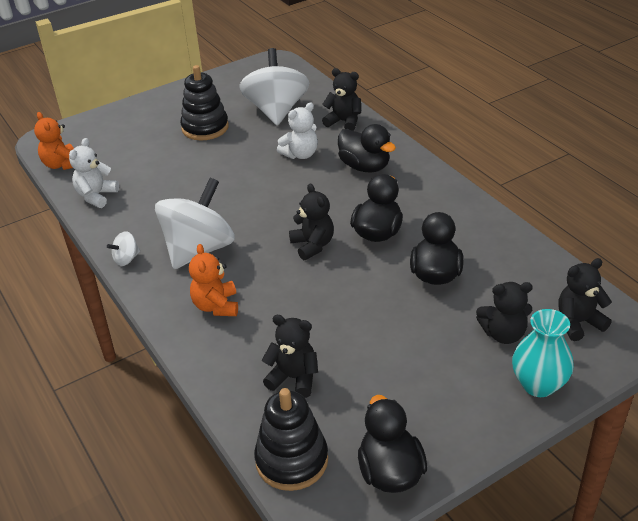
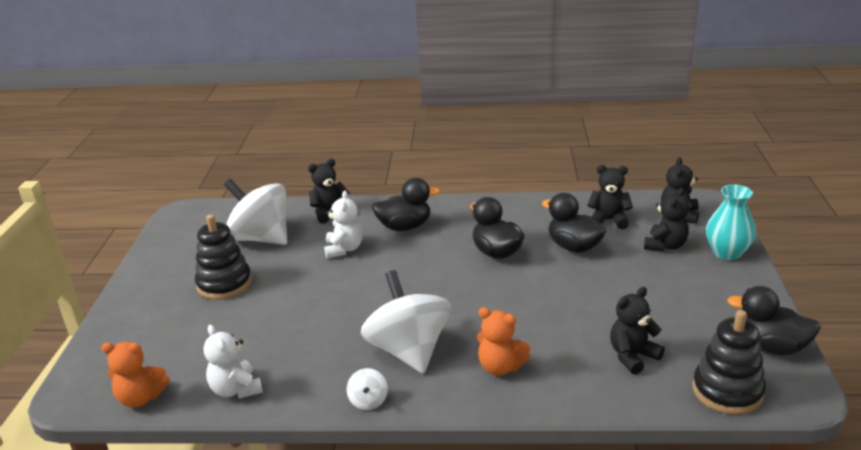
camera: 55 degrees left, 10 degrees down
(312, 245) = (476, 288): black teddy bear -> black teddy bear (608, 220)

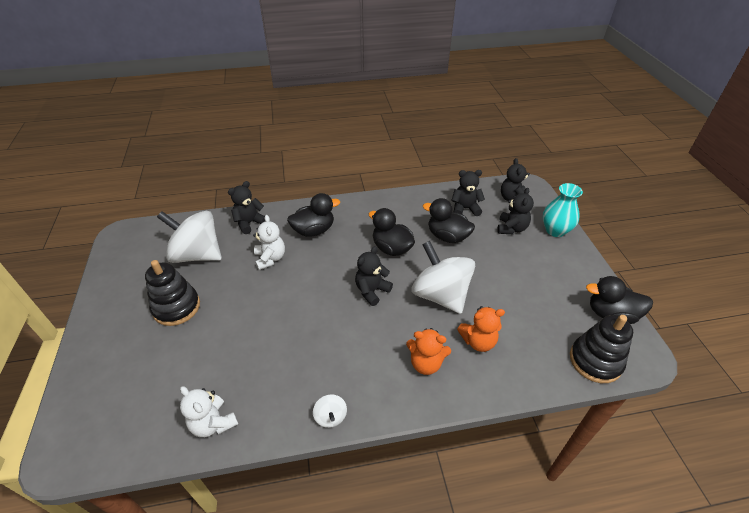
camera: 15 degrees left, 15 degrees up
(141, 398) = (127, 447): orange teddy bear -> orange teddy bear (478, 341)
(408, 350) = (349, 357): white spinning top -> white spinning top (440, 295)
(632, 356) = (520, 337): black teddy bear -> black teddy bear (372, 291)

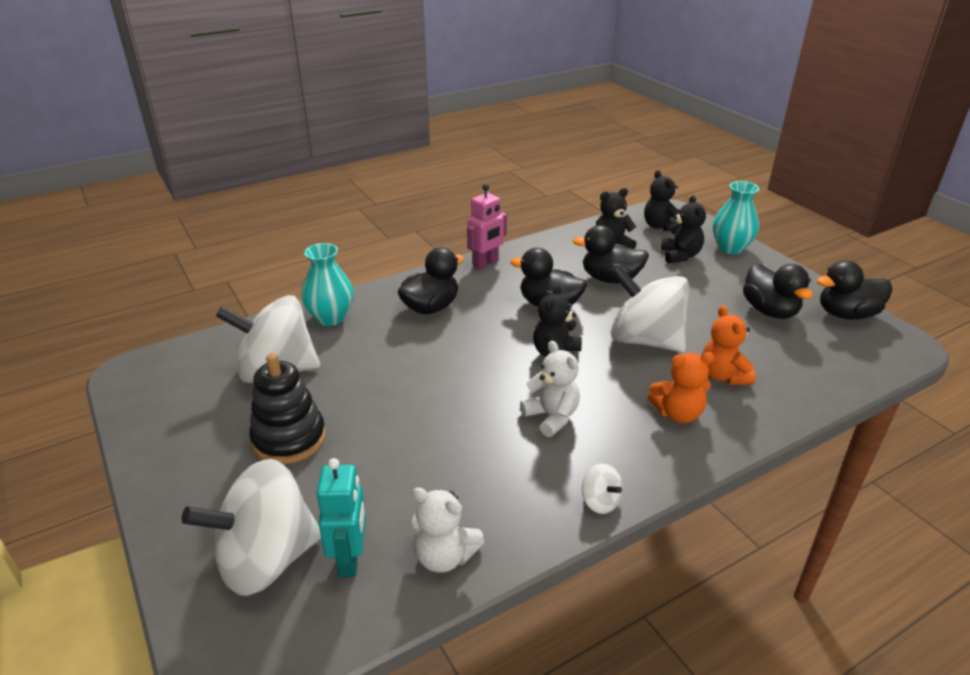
camera: 20 degrees left, 10 degrees down
(118, 389) = (267, 559): none -> white spinning top
(161, 406) = (350, 559): none -> turquoise robot
(249, 223) = (331, 317): black teddy bear -> turquoise vase
(270, 258) = (391, 351): white teddy bear -> white teddy bear (551, 417)
(369, 203) = (486, 264): none -> pink robot
(478, 341) = (723, 376): orange teddy bear -> orange teddy bear turned 105 degrees clockwise
(550, 295) = (769, 311): none -> black duck
(595, 361) = (862, 362): black stacking toy -> none

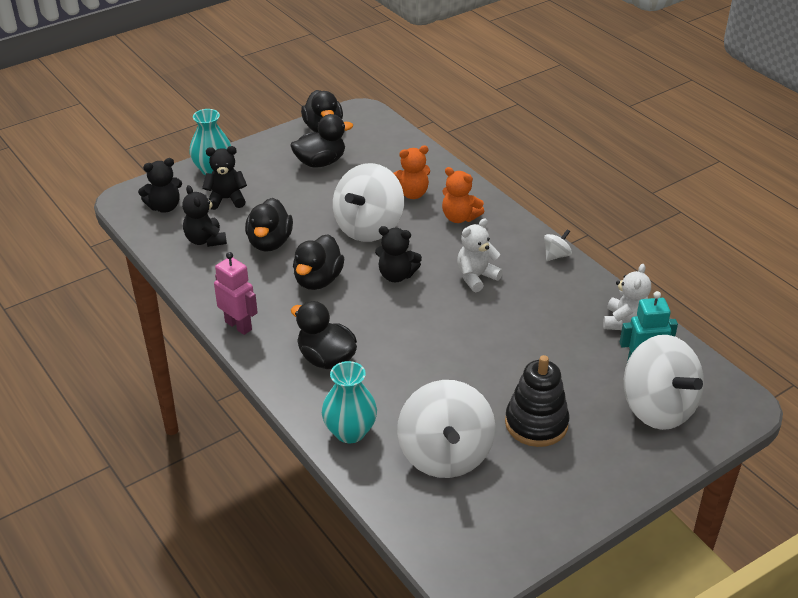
camera: 95 degrees left, 5 degrees up
(678, 413) = (459, 217): orange teddy bear -> orange teddy bear turned 135 degrees clockwise

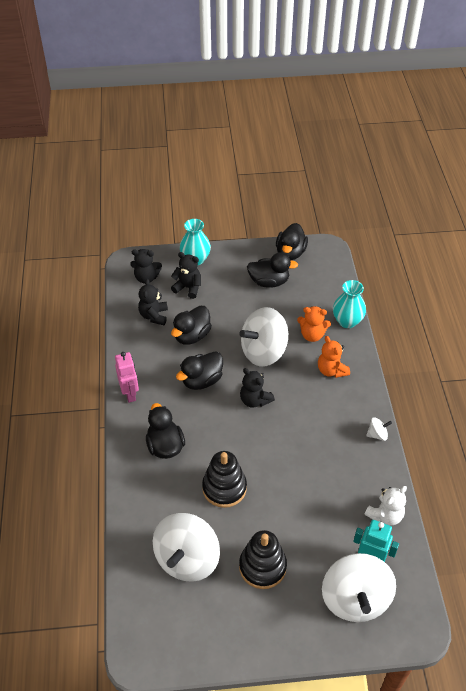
camera: 30 degrees right, 10 degrees up
(350, 432) = (142, 510): turquoise vase -> turquoise vase (347, 321)
(431, 370) = (224, 488): none -> black stacking toy
(476, 277) = (307, 427): white teddy bear -> none

